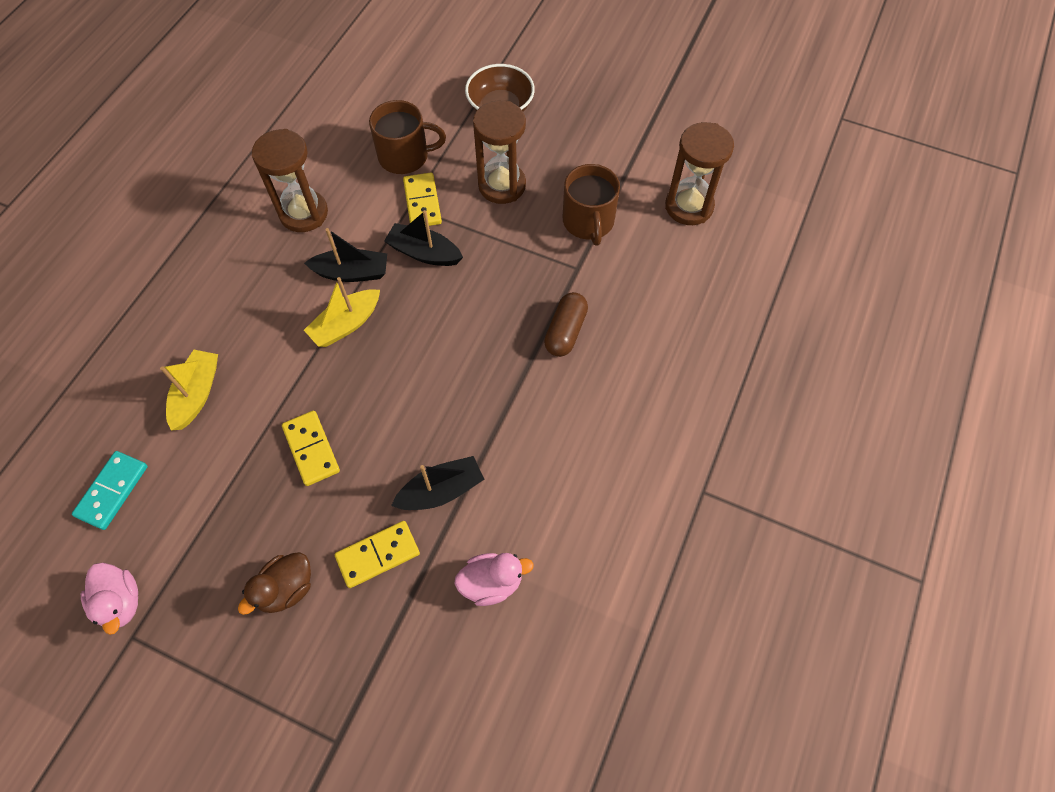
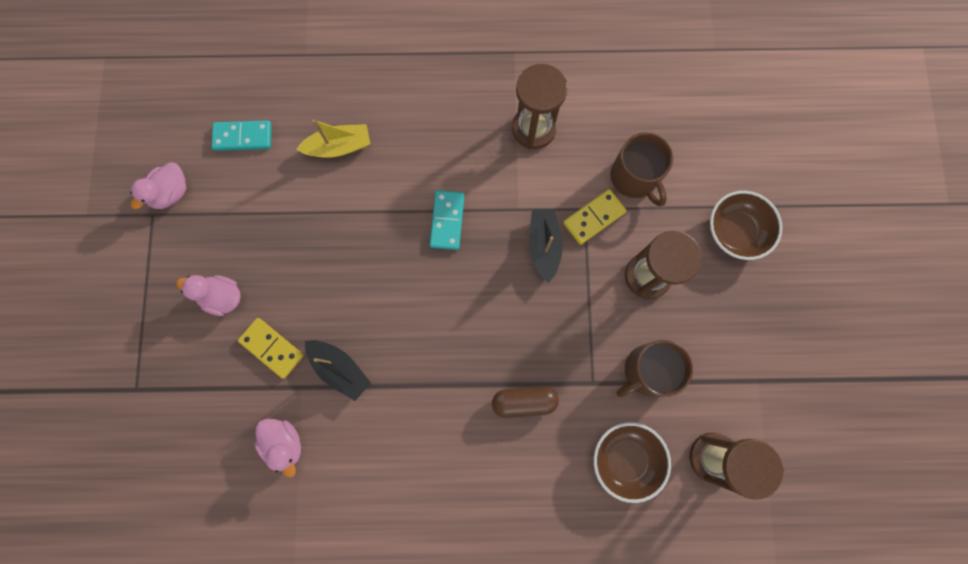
camera: 65 degrees right, 15 degrees up
(286, 589) = (222, 297): brown duck -> pink duck
(311, 449) = (332, 254): yellow domino -> none
(346, 324) = (447, 221): yellow boat -> turquoise domino
(352, 273) = (496, 199): black boat -> none
(659, 272) = (625, 459): none -> brown bowl

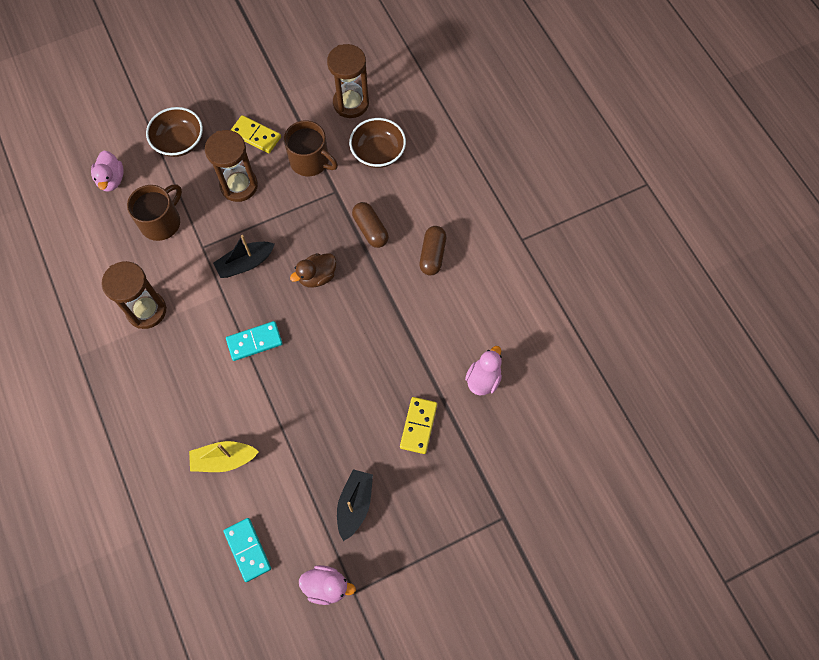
camera: 115 degrees left, 10 degrees down
(222, 297) = (397, 488): pink duck -> pink duck (111, 180)
(339, 147) = (224, 459): yellow boat -> yellow boat turned 60 degrees counterclockwise
(340, 369) = (409, 366): black boat -> black boat (355, 505)
(458, 459) = (432, 255): none -> brown capsule
(492, 316) = (317, 276): none -> brown duck
(594, 218) = (207, 237): yellow domino -> yellow domino (256, 135)

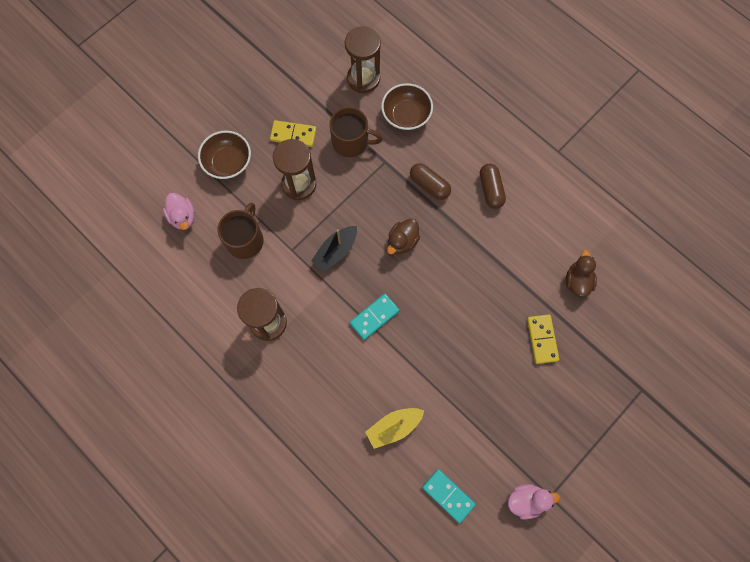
camera: 20 degrees left, 5 degrees up
(355, 505) = (519, 424): black boat -> none
(483, 379) = (577, 281): pink duck -> brown duck

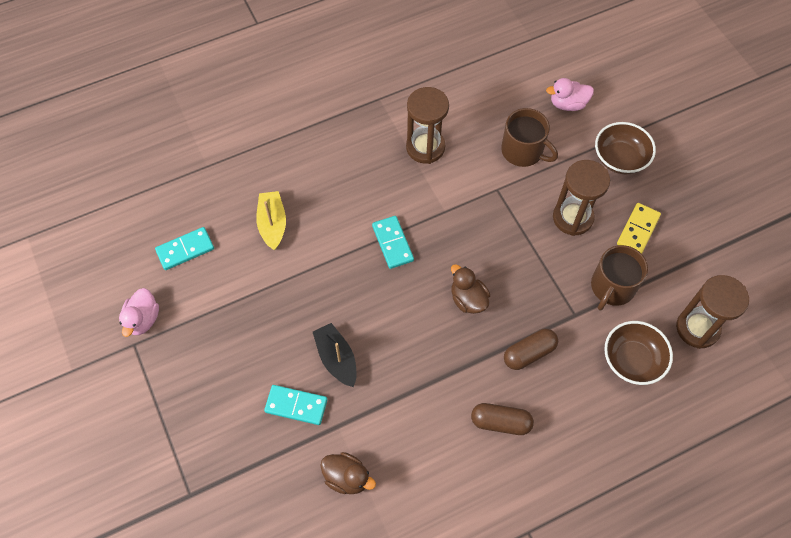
camera: 110 degrees right, 10 degrees down
(335, 251) = (480, 229): black boat -> black boat (336, 358)
(542, 339) = (296, 405): yellow domino -> turquoise domino

